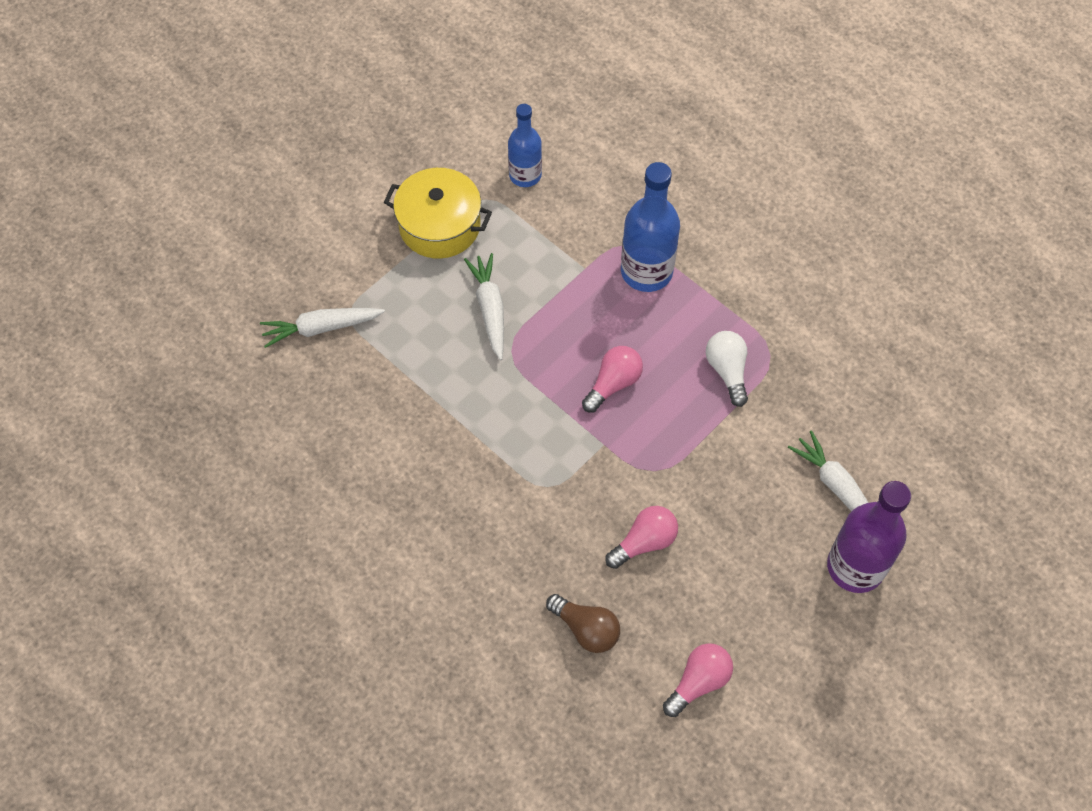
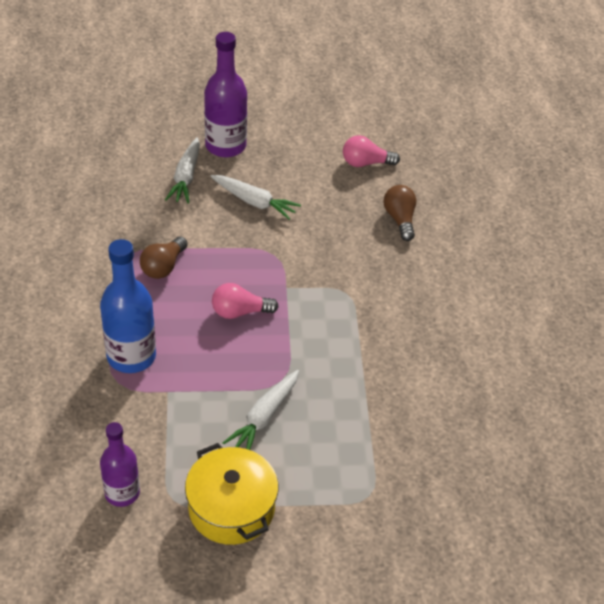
camera: 140 degrees left, 15 degrees down
(321, 328) = (400, 502): white carrot -> white carrot (254, 202)
(525, 175) = (122, 493): blue bottle -> purple bottle
(644, 542) = (322, 229): pink light bulb -> none
(727, 371) = (163, 267): white light bulb -> brown light bulb

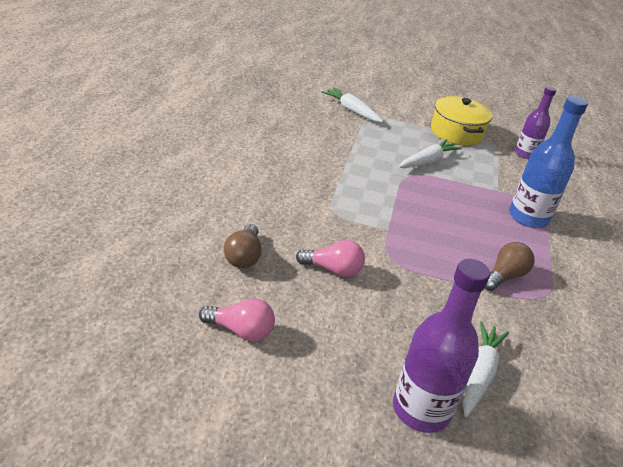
camera: 165 degrees left, 10 degrees down
(239, 312) = (434, 223): pink light bulb -> pink light bulb (333, 269)
(254, 202) = (399, 318): white carrot -> white carrot (351, 110)

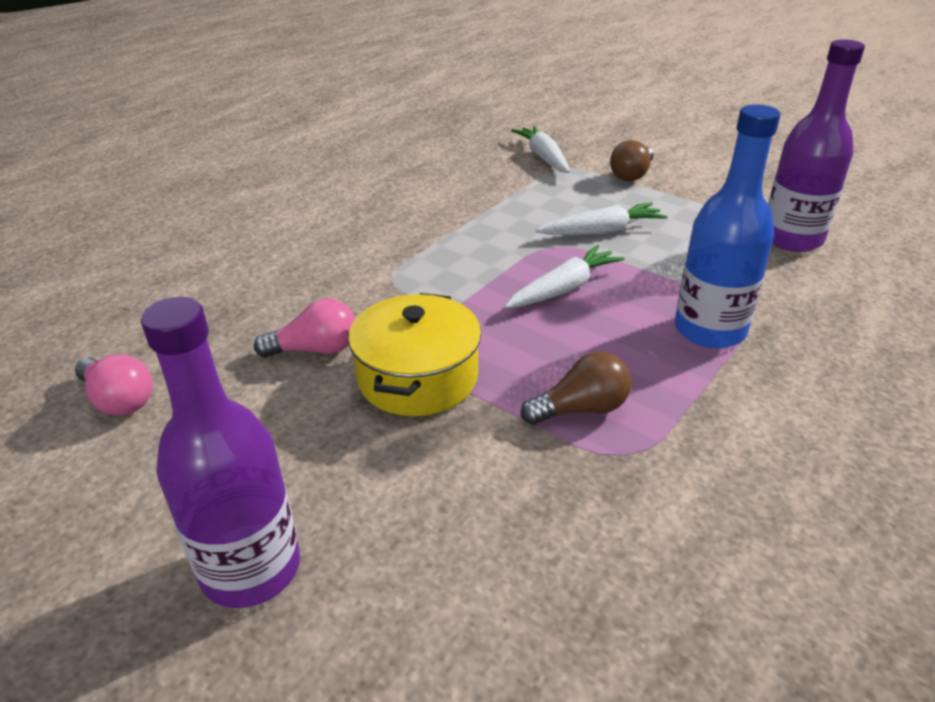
camera: 30 degrees right, 0 degrees up
(244, 256) = (215, 313): brown light bulb -> brown light bulb (632, 175)
(333, 269) = (315, 349): pink light bulb -> pink light bulb turned 45 degrees counterclockwise
(456, 132) = (690, 198): yellow pot -> yellow pot (418, 377)
(479, 373) = (395, 543): white carrot -> white carrot (563, 289)
(525, 154) = (791, 239): purple bottle -> purple bottle, size x1.55

